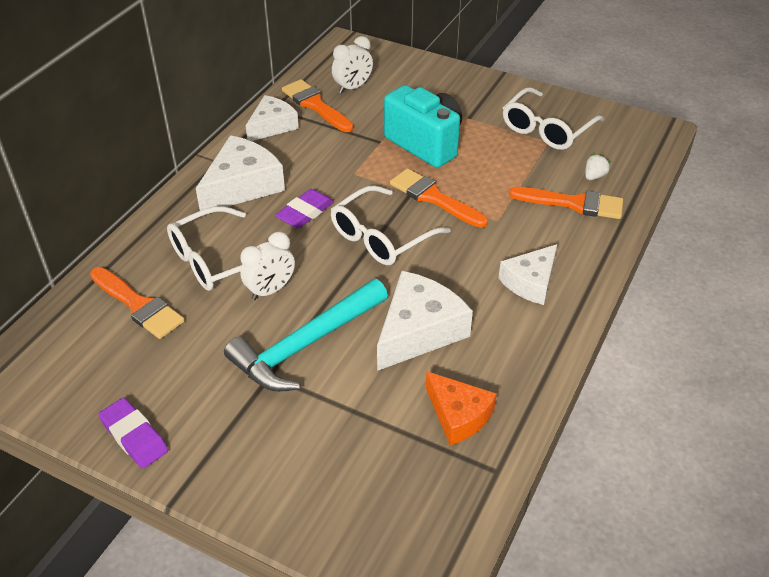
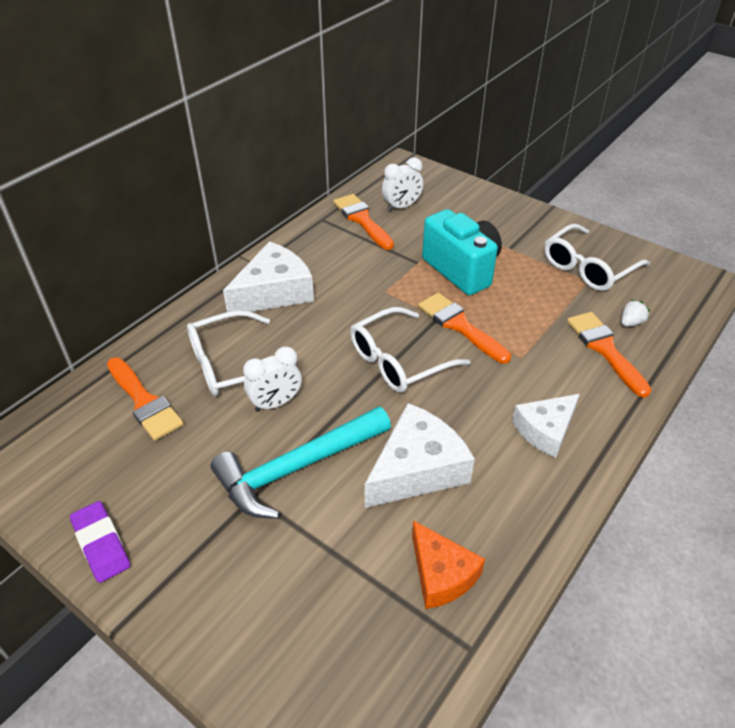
camera: 10 degrees right, 0 degrees up
(272, 126) = (316, 236): white cheese -> none
(305, 212) = (328, 326): purple eraser -> none
(573, 203) = (605, 349): orange brush -> orange brush turned 135 degrees counterclockwise

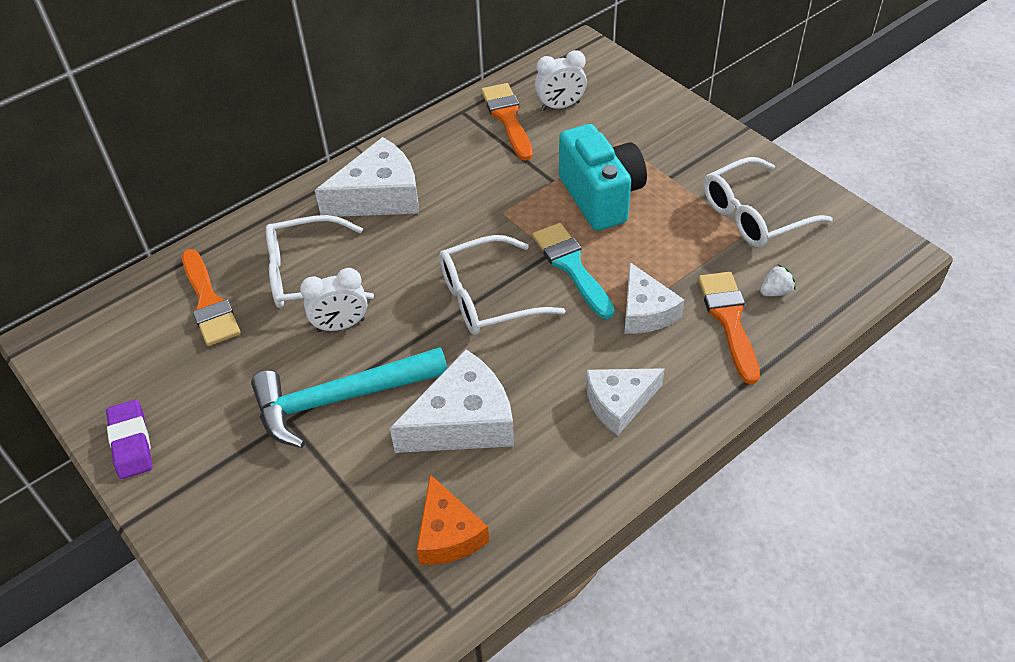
camera: 15 degrees right, 5 degrees up
(459, 326) = (571, 266): orange brush -> turquoise brush
(535, 352) = (645, 311): none -> white cheese

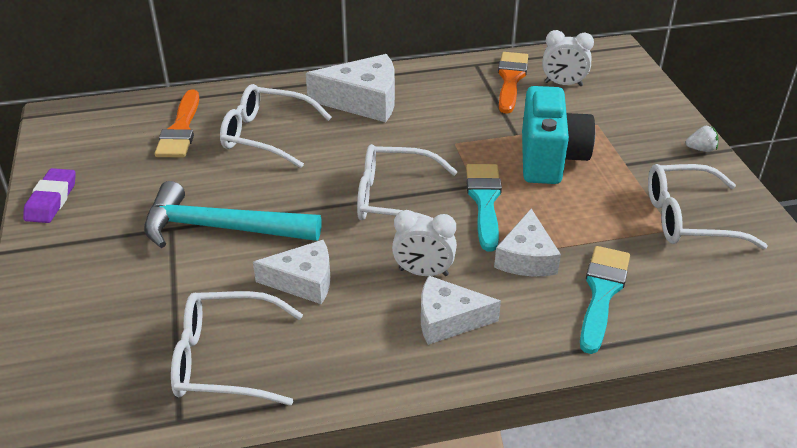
camera: 25 degrees right, 10 degrees down
(341, 325) = (263, 178): white clock -> white clock (423, 272)
(448, 534) = (224, 359): orange cheese -> white glasses
(463, 421) = (303, 281): white cheese -> white cheese, size x0.66
(729, 320) = (602, 292): orange brush -> turquoise brush
(775, 291) = (665, 286): white strawberry -> white strawberry (701, 149)

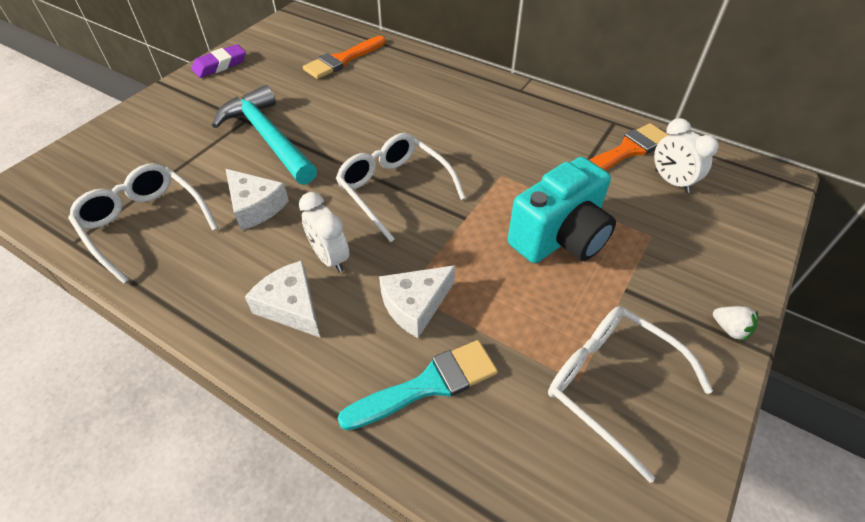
camera: 45 degrees right, 10 degrees up
(266, 135) = (383, 92): white glasses -> none
(363, 101) = (482, 104): white cheese -> none
(484, 201) = (454, 236): turquoise brush -> none

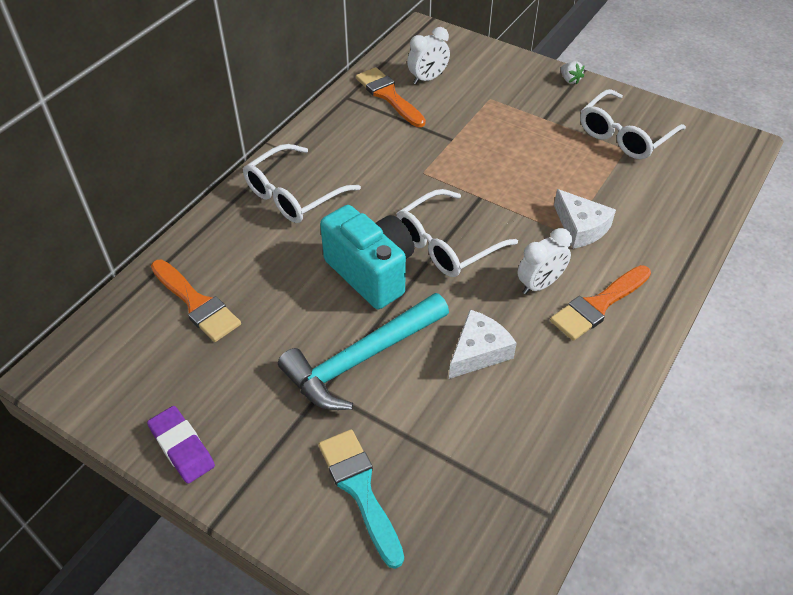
camera: 90 degrees left, 0 degrees up
(144, 224) = (514, 450): white glasses -> white glasses (293, 195)
(291, 306) = (598, 305): white cheese -> orange brush
(428, 384) = (648, 220): turquoise brush -> turquoise brush (360, 489)
(559, 238) = (498, 144): turquoise camera -> turquoise camera (371, 272)
(730, 329) = (570, 80): white strawberry -> white strawberry turned 105 degrees clockwise

